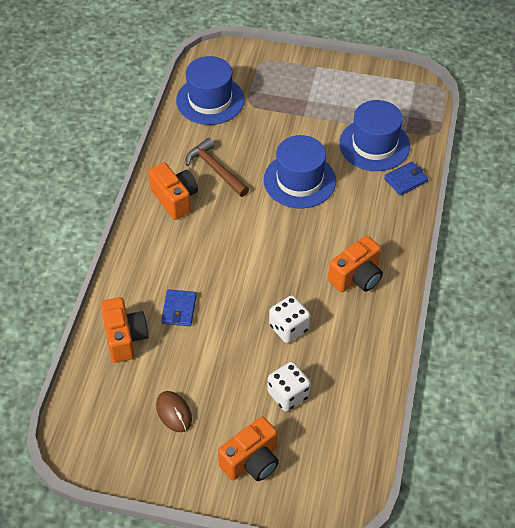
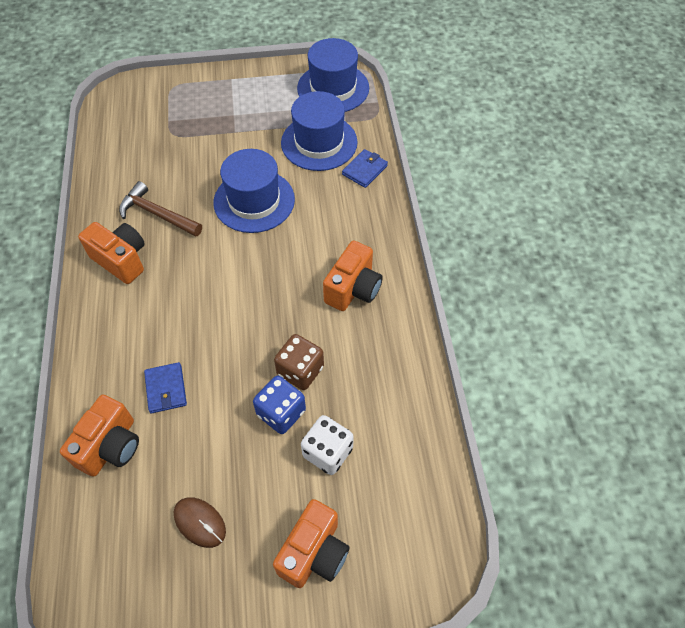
camera: 20 degrees left, 5 degrees up
(125, 338) = (111, 446): orange camera -> orange camera turned 60 degrees clockwise
(210, 100) = (127, 141): blue hat -> blue hat (333, 88)
(262, 354) = (281, 413): none -> blue dice
(289, 328) = (300, 371): white dice -> brown dice

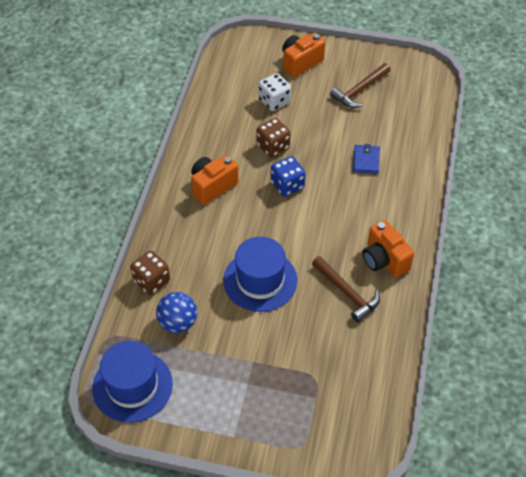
camera: 160 degrees left, 5 degrees down
(111, 446) = (407, 139): orange camera -> none
(200, 522) = (360, 90): brown mouse -> brown hammer
(281, 413) = (294, 127): blue dice -> blue dice (287, 185)
(319, 142) = (178, 323): blue hat -> blue ball
(365, 170) = (151, 281): blue wallet -> brown dice

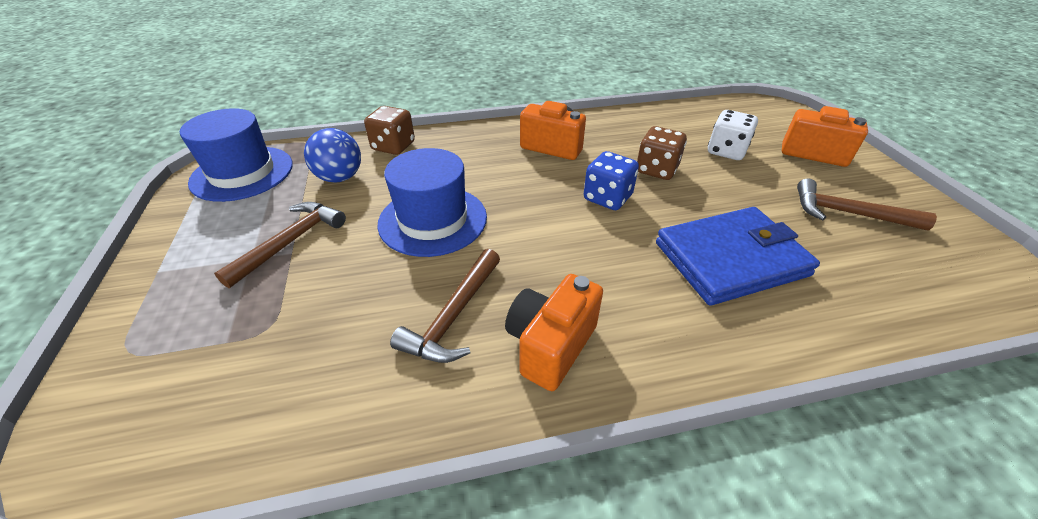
camera: 65 degrees right, 10 degrees down
(242, 361) = (290, 242): none -> brown hammer
(366, 160) = (731, 259): blue wallet -> blue wallet, size x2.09

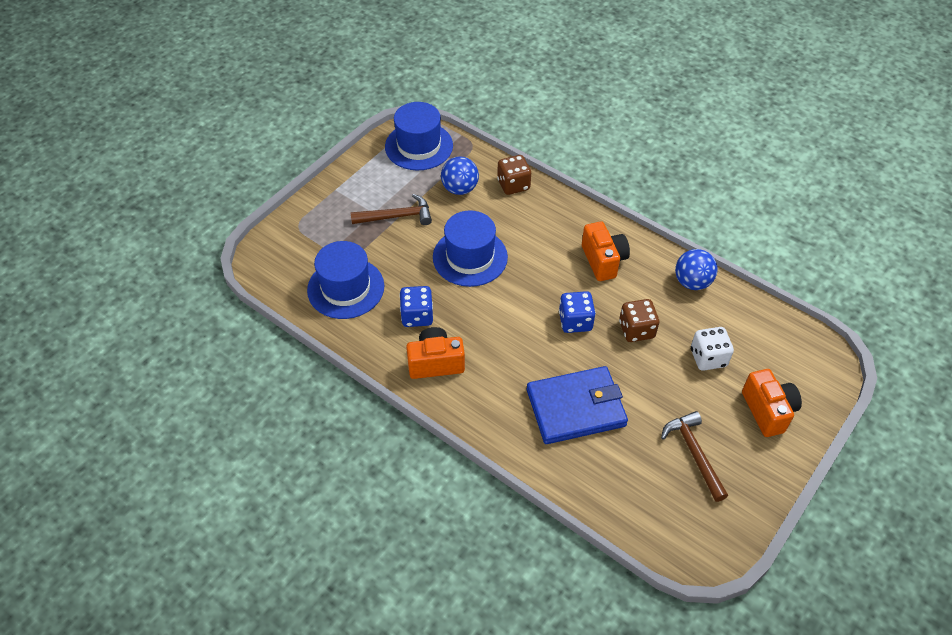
camera: 50 degrees right, 10 degrees up
(308, 366) = (345, 288): none -> blue hat
(454, 316) = (417, 316): brown hammer -> blue dice
(631, 120) = (692, 282): none -> blue ball
(731, 259) = (576, 408): blue wallet -> blue wallet turned 45 degrees counterclockwise

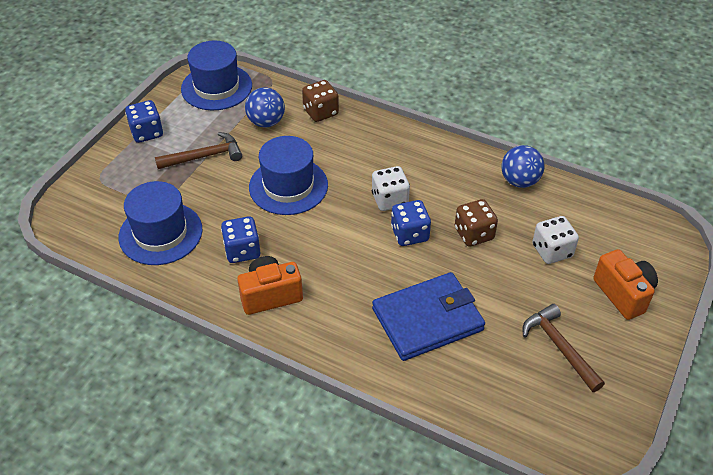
camera: 10 degrees left, 5 degrees down
(347, 185) = (147, 133): none -> blue dice
(563, 284) = (389, 200): none -> white dice
(603, 261) = (426, 172): orange camera -> none

